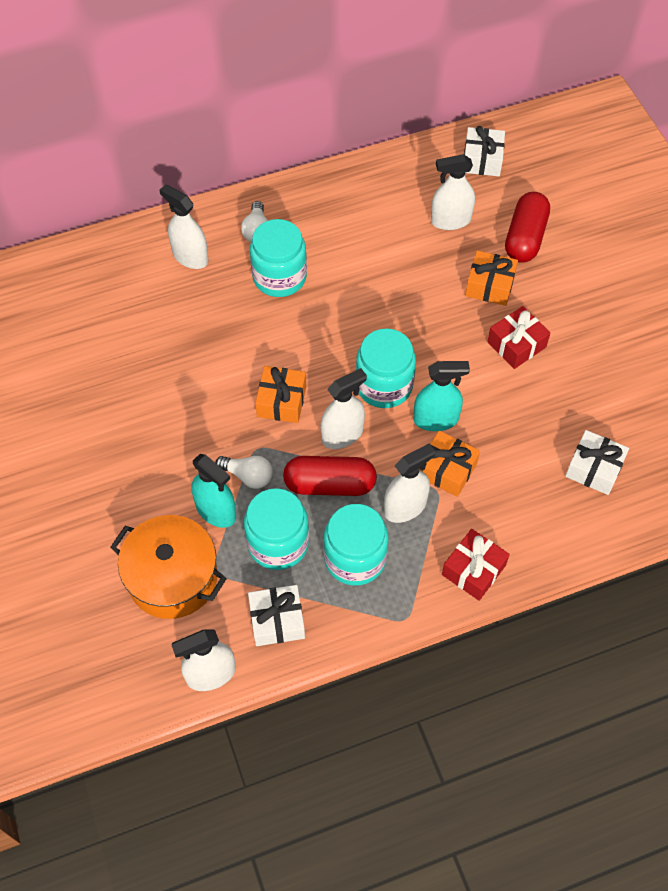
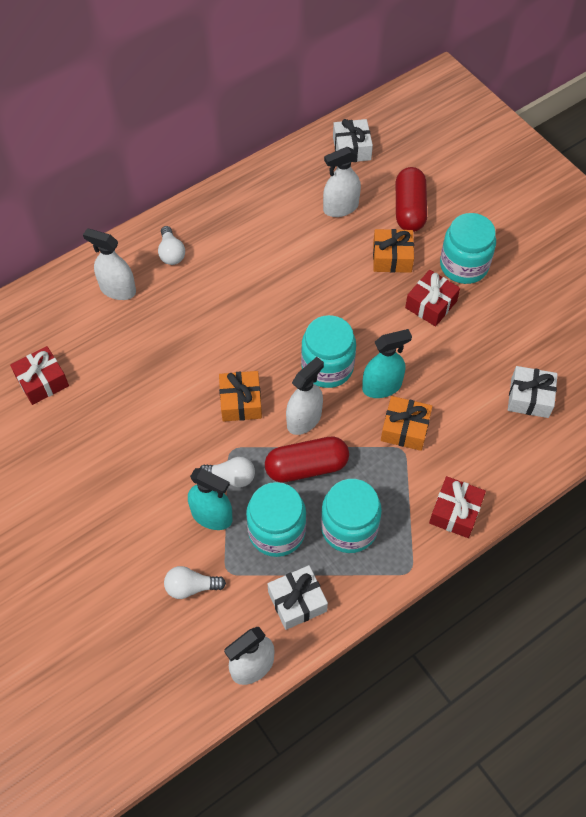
camera: 15 degrees left, 0 degrees up
(86, 333) = (42, 381): none -> red gift
(173, 578) = (191, 587): orange pot -> white light bulb
(279, 277) = (204, 290): turquoise jar -> turquoise jar (464, 265)
(405, 507) = (379, 471): white spray bottle -> none

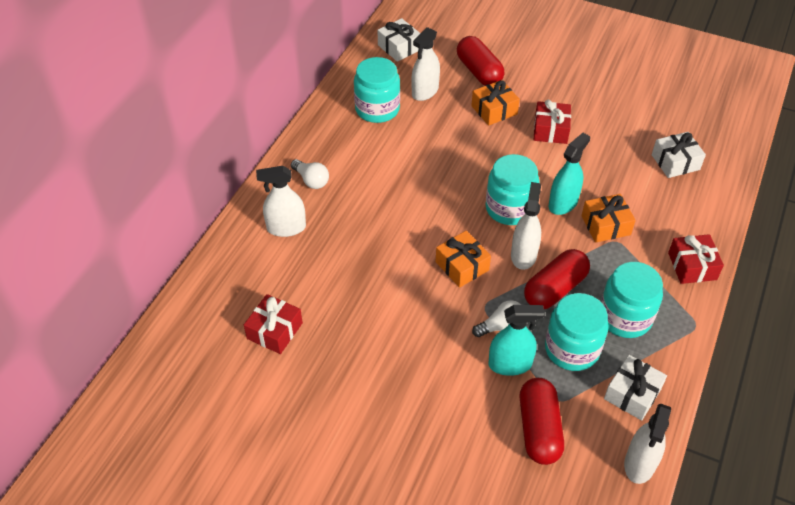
camera: 30 degrees left, 10 degrees down
(191, 587) = (539, 429): white light bulb -> red capsule
(464, 265) = (552, 93): turquoise jar -> turquoise jar (377, 109)

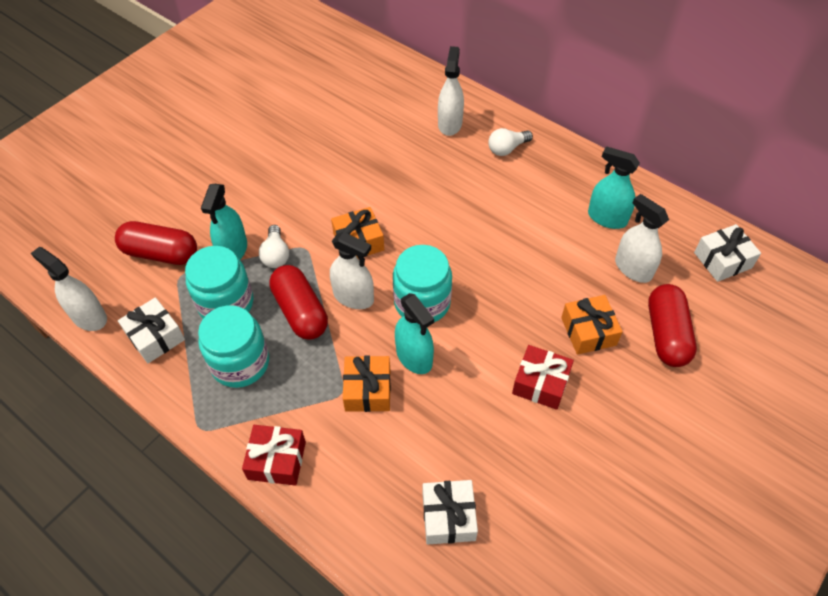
camera: 105 degrees right, 5 degrees up
(274, 331) = (338, 104): red gift -> none
(377, 109) = (607, 218): turquoise jar -> turquoise spray bottle
(479, 71) = (666, 334): red capsule -> red capsule turned 75 degrees counterclockwise

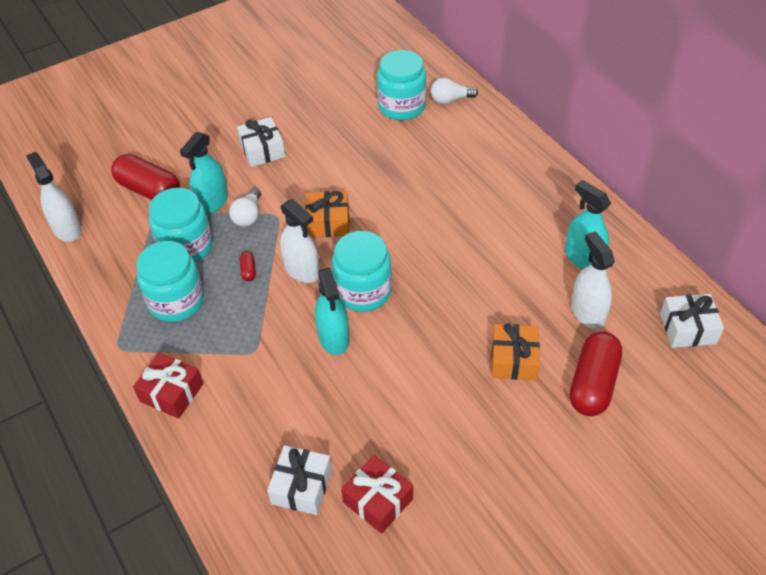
camera: 20 degrees right, 5 degrees down
(155, 337) = (114, 260): white gift -> white gift (262, 150)
(300, 311) = (248, 271): red capsule -> red capsule, size x0.41
(368, 390) = (278, 355): orange gift -> none
(379, 109) = (401, 106): none -> turquoise jar
(450, 124) = (464, 134): white spray bottle -> none
(507, 149) = (511, 170): white light bulb -> white light bulb (450, 100)
(540, 383) = (443, 394): red gift -> red gift (378, 500)

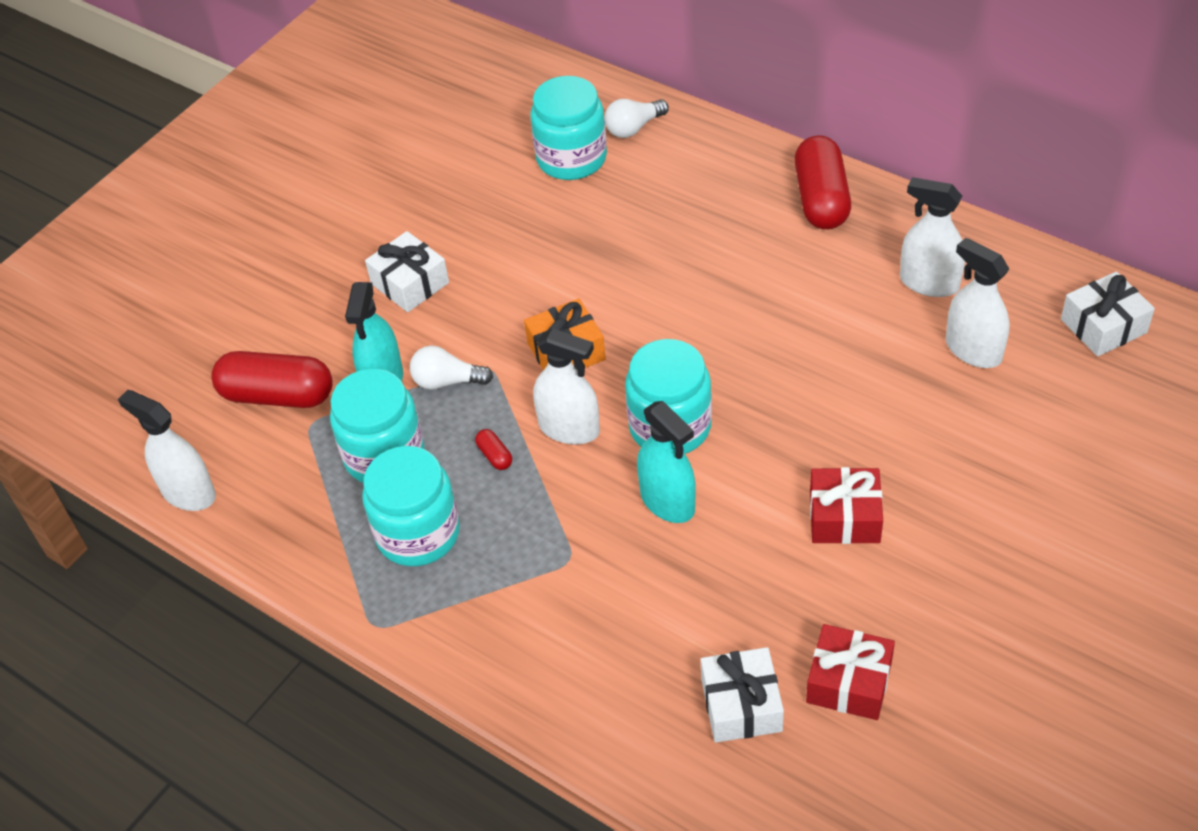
camera: 20 degrees left, 0 degrees up
(171, 393) = (490, 656): red gift -> red gift (844, 517)
(248, 216) = (447, 381): white light bulb -> white light bulb turned 105 degrees clockwise
(513, 359) = (915, 442): orange gift -> none
(583, 258) = (929, 283): turquoise spray bottle -> white spray bottle
(593, 384) = (1029, 436): red capsule -> red capsule (821, 199)

